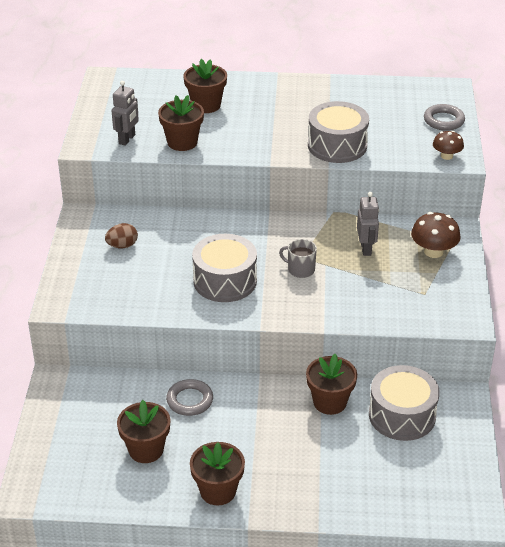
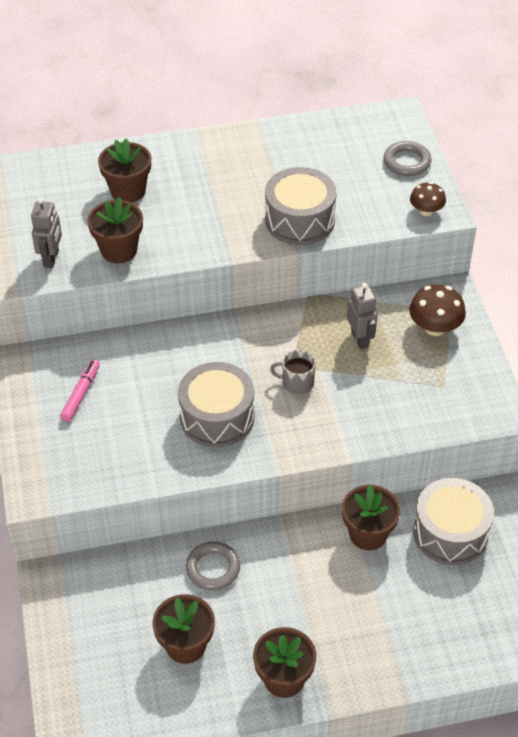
camera: 15 degrees left, 10 degrees up
(122, 246) = (81, 394): brown egg -> pink marker

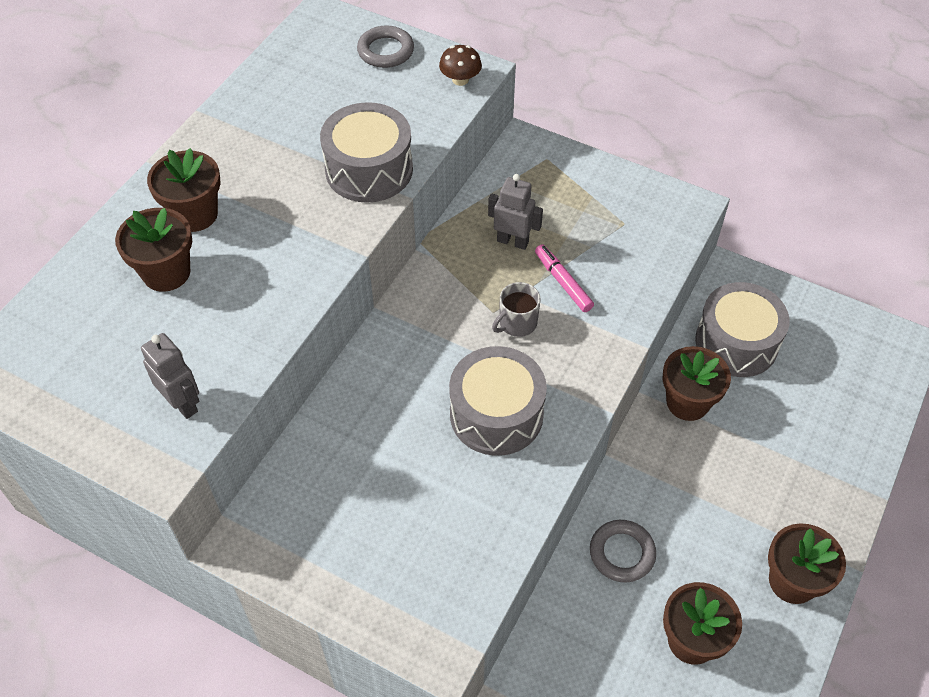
camera: 50 degrees left, 5 degrees up
(81, 394) = (348, 513): pink marker -> pink marker (563, 282)
(119, 250) = (241, 335): brown flower pot -> brown flower pot (195, 214)
(435, 327) = (553, 182): brown mushroom -> none

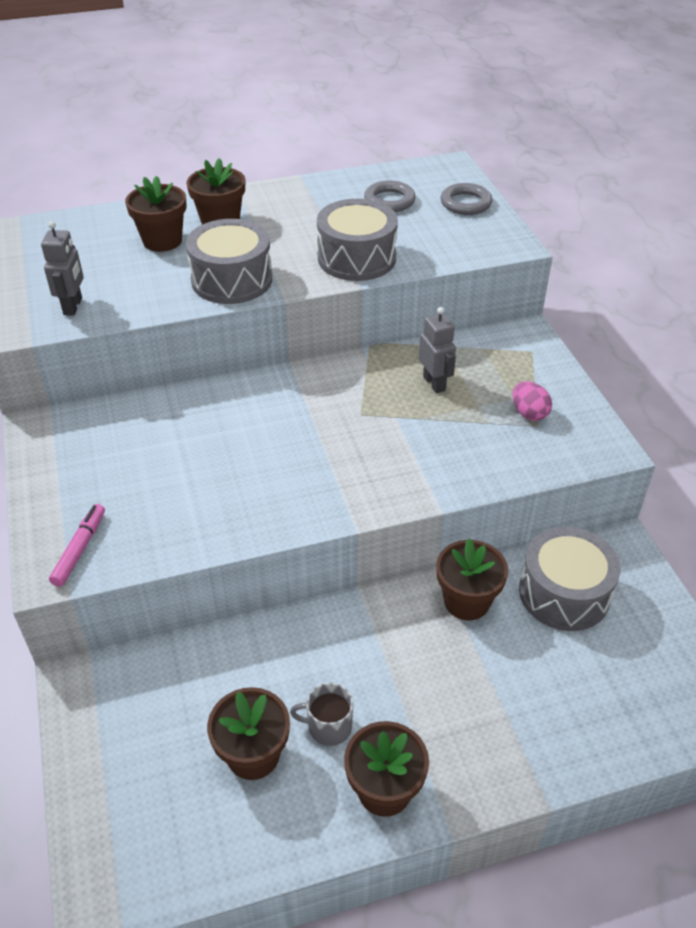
camera: 45 degrees right, 10 degrees down
(460, 79) = (495, 244): brown mushroom -> none
(496, 414) = (276, 472): grey drum -> grey drum (232, 280)
(517, 323) = (367, 431): grey mug -> grey mug (328, 726)
(563, 282) = (436, 430): pink marker -> pink marker (80, 549)
(607, 217) = (529, 413): none -> pink egg
(622, 553) = (282, 655): grey ring -> grey ring (389, 201)

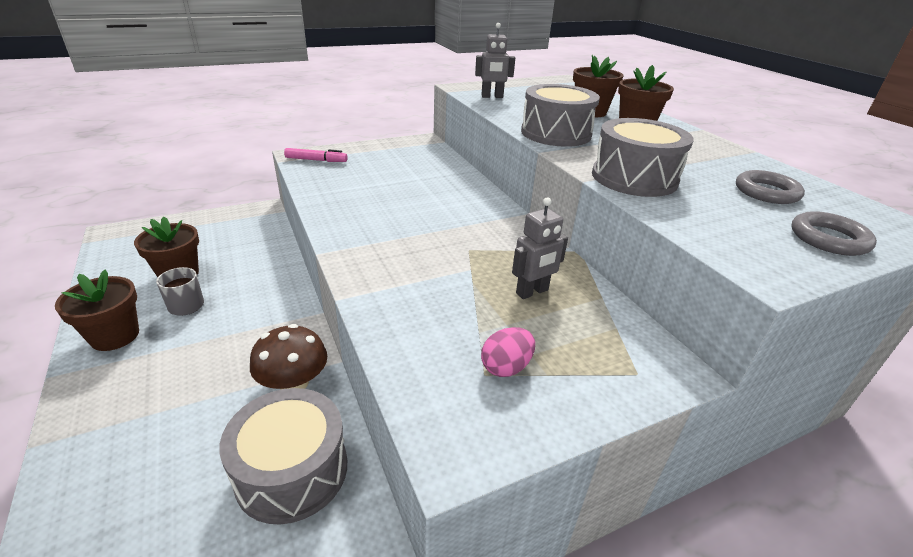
camera: 80 degrees right, 10 degrees down
(466, 601) = (294, 383): brown flower pot -> brown mushroom

